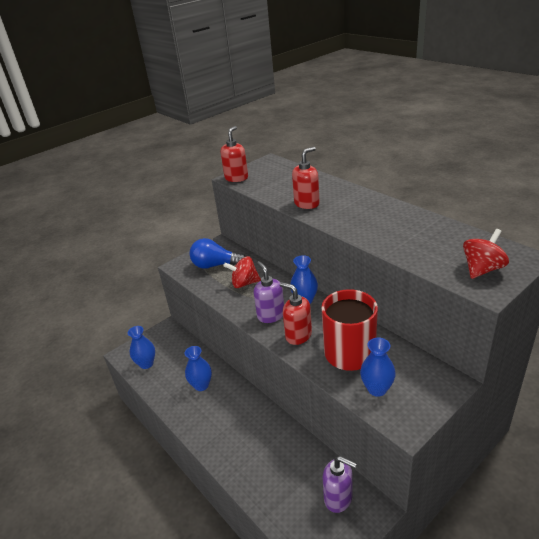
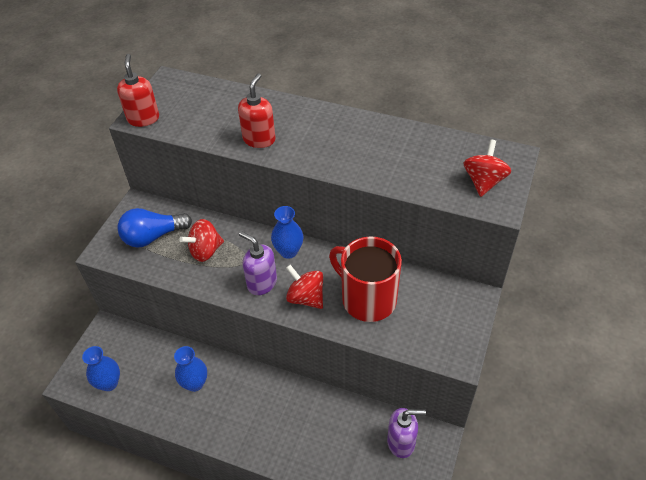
camera: 30 degrees left, 15 degrees up
(298, 335) = (306, 297): red soap dispenser -> red spinning top
(377, 389) = (415, 330): blue vase -> none

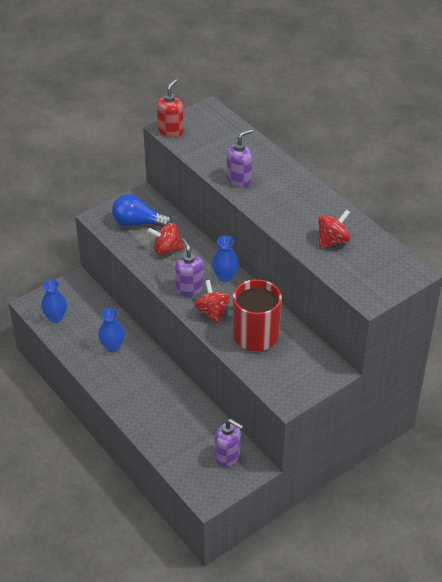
camera: 30 degrees right, 5 degrees down
(259, 139) = (239, 180): red soap dispenser -> purple soap dispenser
(483, 182) = (374, 279): red spinning top -> red spinning top (332, 241)

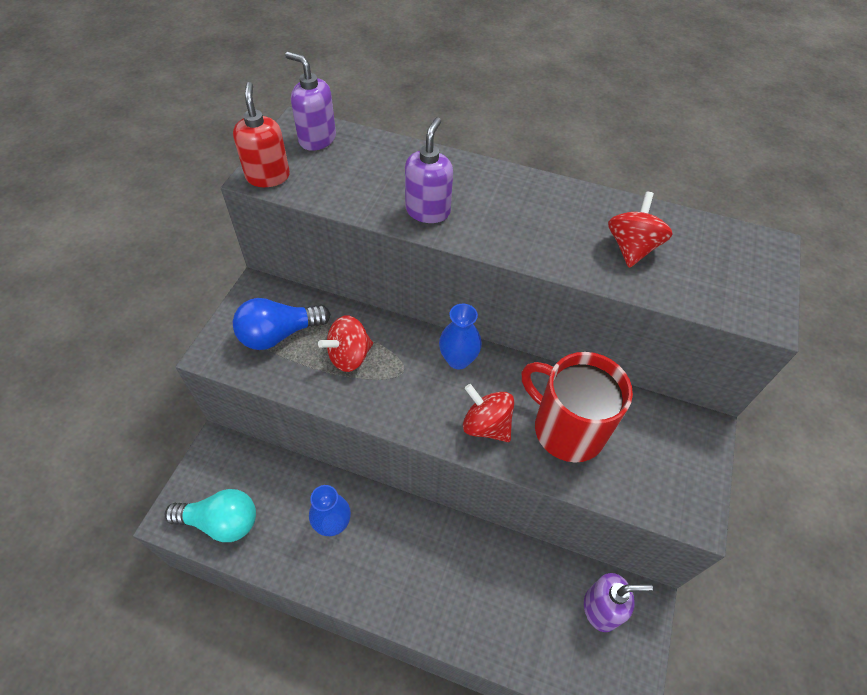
camera: 35 degrees left, 10 degrees up
(55, 317) = (221, 522): blue vase -> turquoise light bulb
(189, 288) = (426, 403): purple soap dispenser -> purple soap dispenser (317, 139)

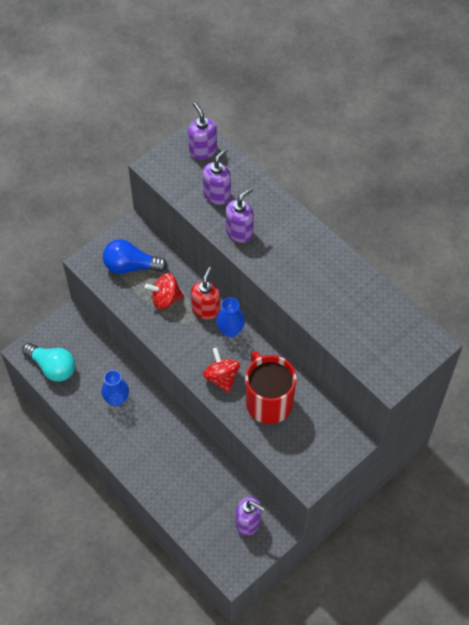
camera: 30 degrees right, 5 degrees up
(268, 176) = (159, 168): red soap dispenser -> red soap dispenser (206, 309)
(368, 179) = (217, 194): none -> purple soap dispenser
(631, 248) = (345, 308): red spinning top -> none

